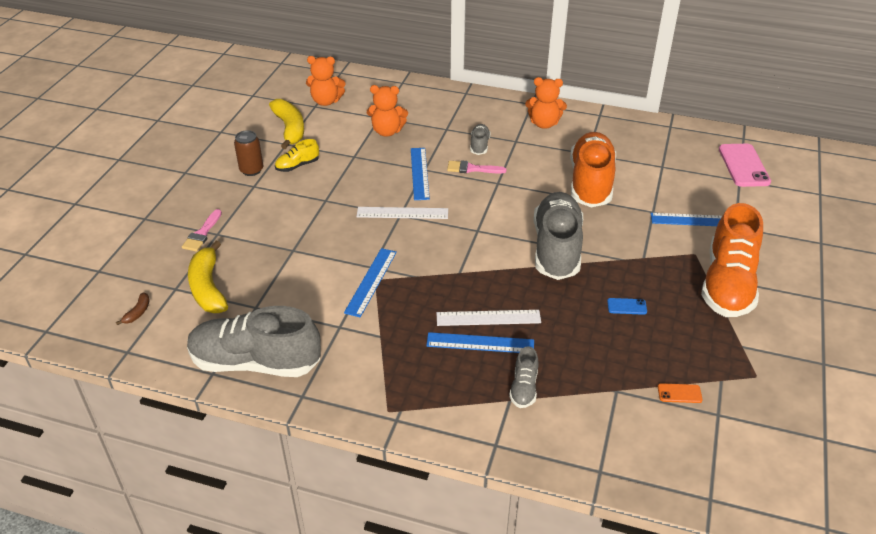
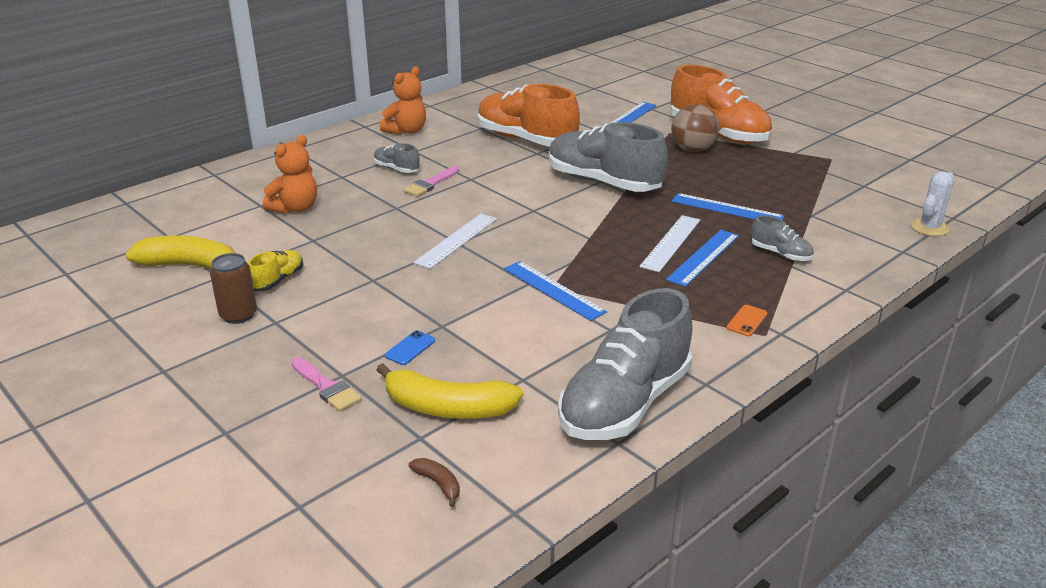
camera: 60 degrees left, 10 degrees down
(297, 166) = (278, 280): yellow shoe -> yellow shoe turned 150 degrees counterclockwise
(326, 101) = (171, 227): orange teddy bear -> none
(419, 173) = (399, 212): blue ruler -> blue ruler (727, 209)
(627, 306) = (710, 178): blue phone -> blue phone (410, 348)
(669, 483) = (929, 228): none -> white cactus
(674, 279) = (692, 150): none -> brown ball
(679, 393) = (831, 192): orange phone -> orange phone (746, 321)
(743, 165) = (578, 81): pink phone -> none

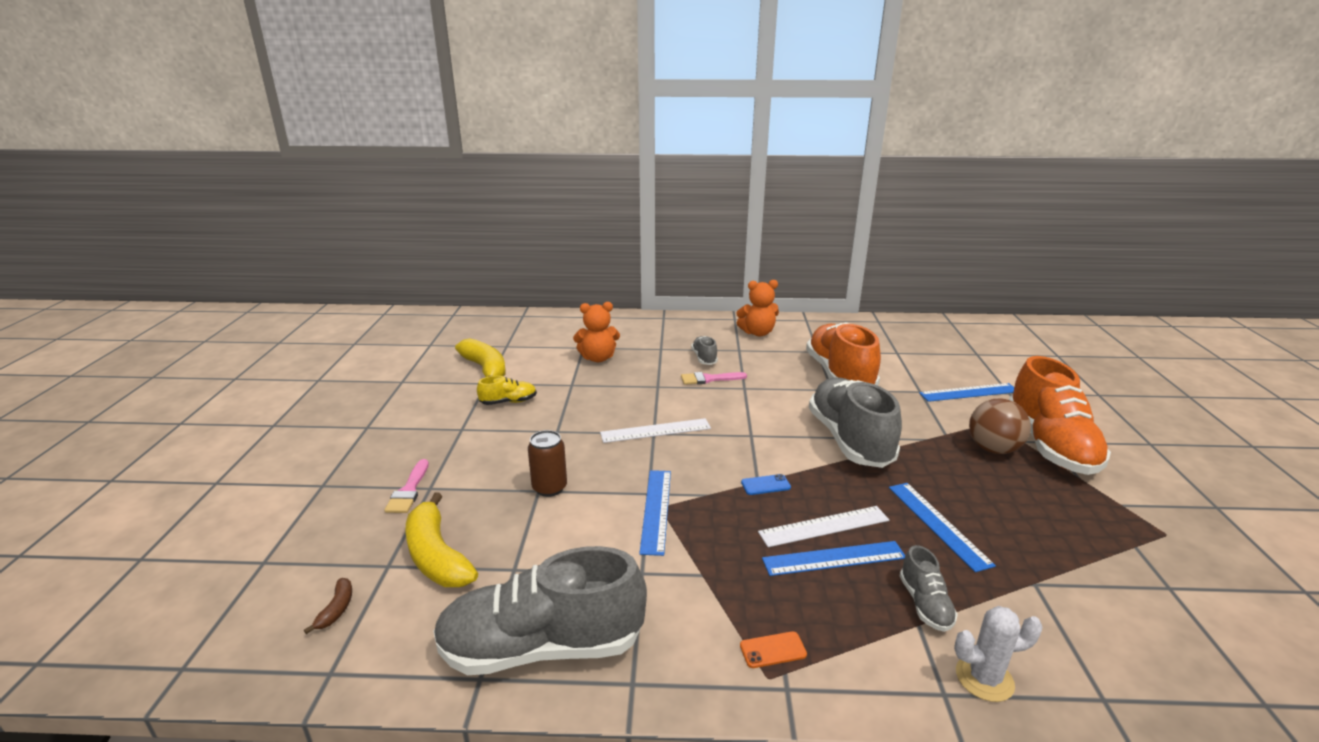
camera: 45 degrees right, 5 degrees down
(238, 315) = (453, 413): brown can -> brown can (549, 488)
(410, 348) = (493, 494): blue phone -> blue phone (765, 485)
(929, 228) = (1199, 695): white cactus -> white cactus (984, 678)

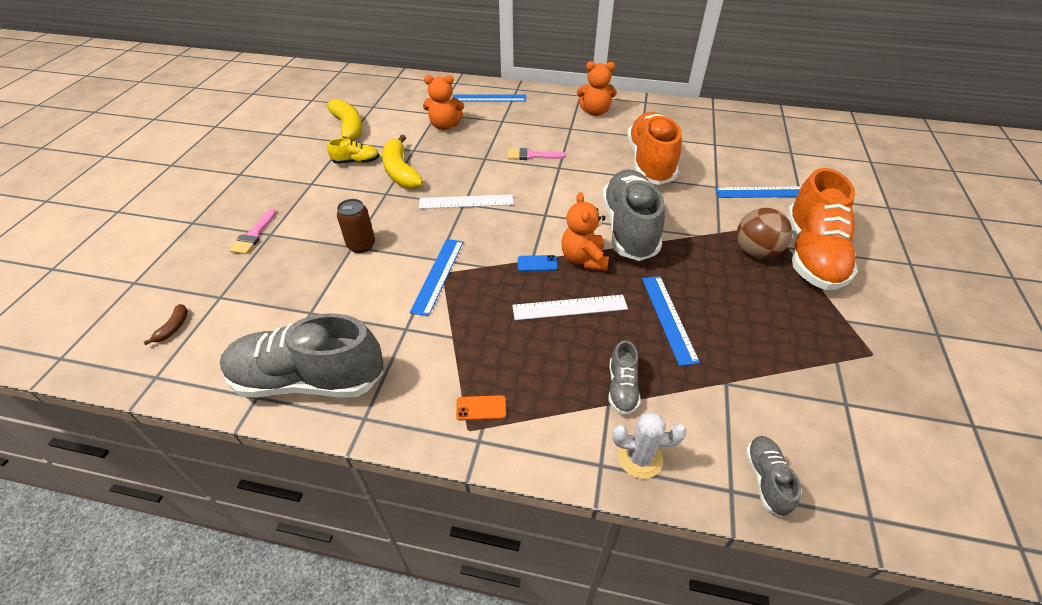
camera: 10 degrees right, 20 degrees up
(437, 556) = (257, 293): yellow banana -> yellow banana (400, 171)
(704, 358) = (536, 134): grey shoe -> grey shoe (766, 479)
(815, 475) = (583, 259): none -> orange teddy bear
(834, 558) = (565, 337): blue ruler -> blue ruler (489, 98)

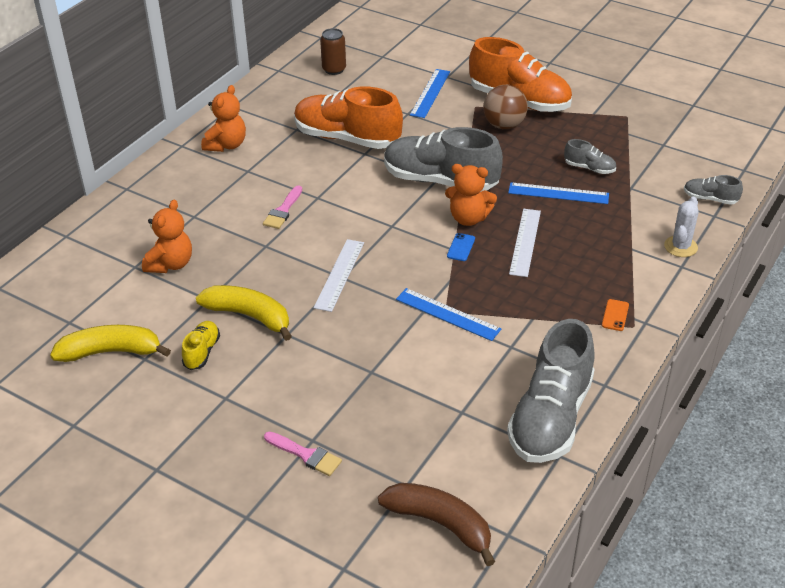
camera: 70 degrees left, 5 degrees down
(173, 328) = (440, 524): brown banana -> brown banana, size x2.24
(361, 245) = (373, 364): brown can -> brown can (334, 69)
(400, 171) = (249, 316): yellow banana -> yellow banana turned 150 degrees counterclockwise
(489, 98) = (131, 215): blue ruler -> none
(622, 388) = (619, 237): grey shoe -> grey shoe (589, 168)

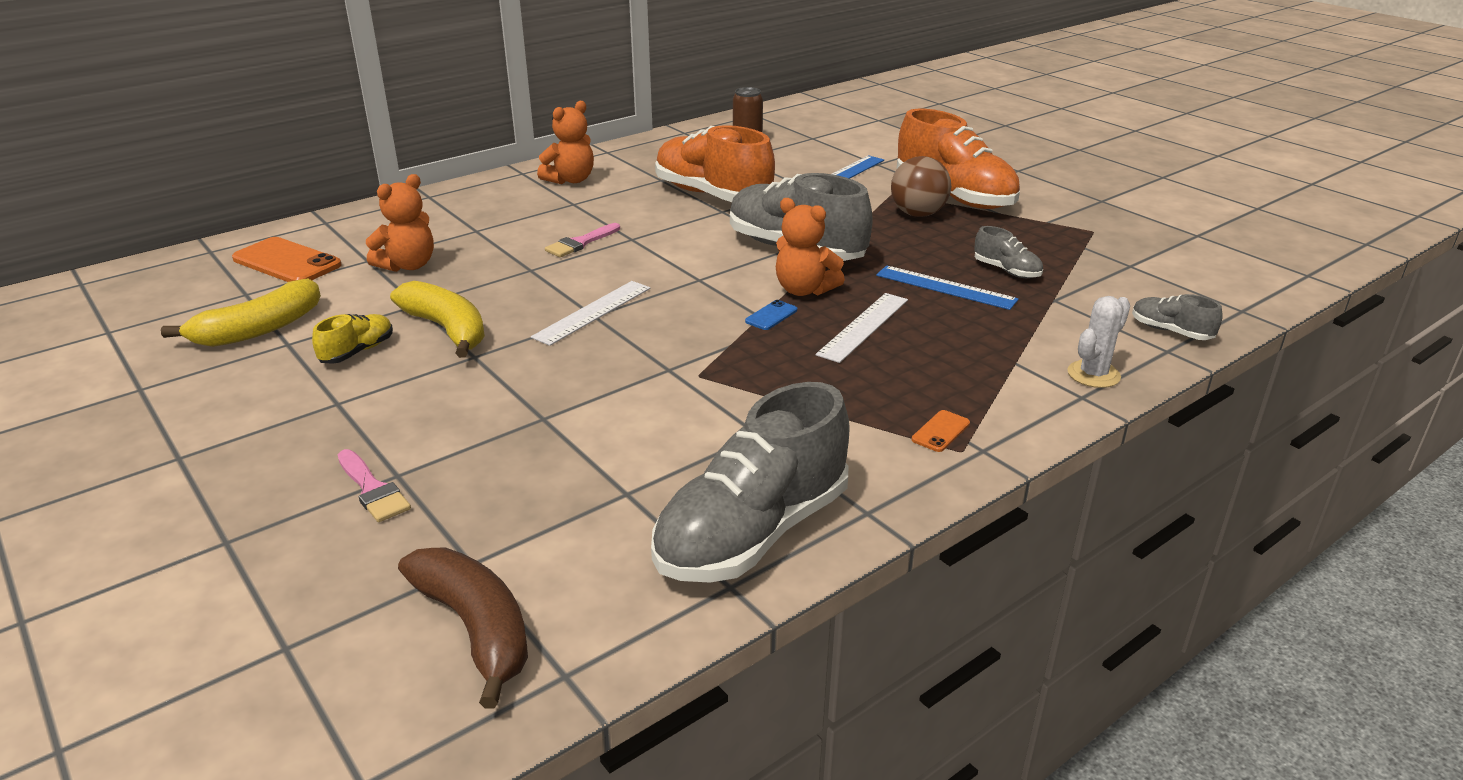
camera: 20 degrees right, 10 degrees down
(72, 284) = (287, 262): none -> orange phone
(111, 352) = (259, 329): yellow banana -> yellow banana turned 120 degrees clockwise
(448, 314) = (698, 379): blue ruler -> none

